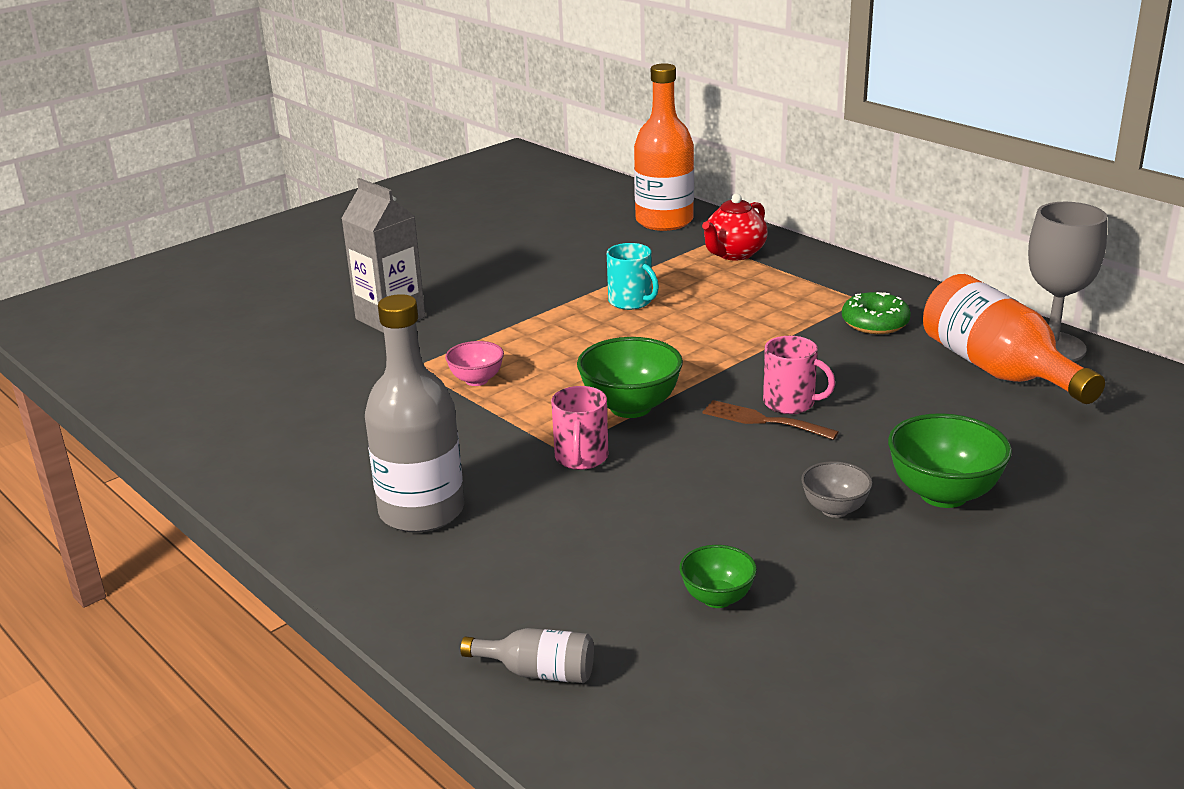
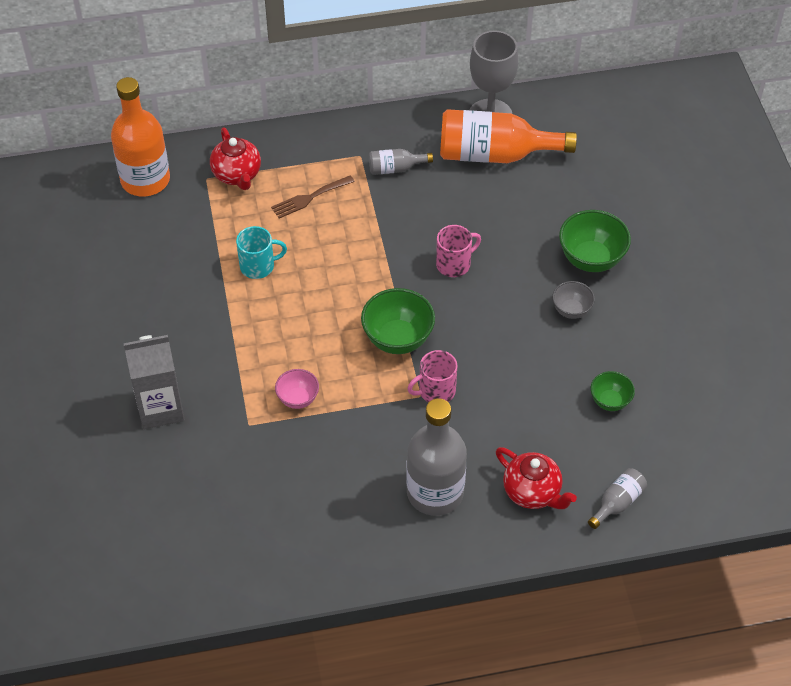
camera: 60 degrees left, 25 degrees up
(489, 587) = (532, 492): none -> red teapot
(581, 458) = (436, 391): pink mug -> pink mug turned 120 degrees clockwise
(763, 420) = (463, 287): brown fork -> brown fork (309, 198)
(875, 323) = (395, 168): green donut -> grey bottle

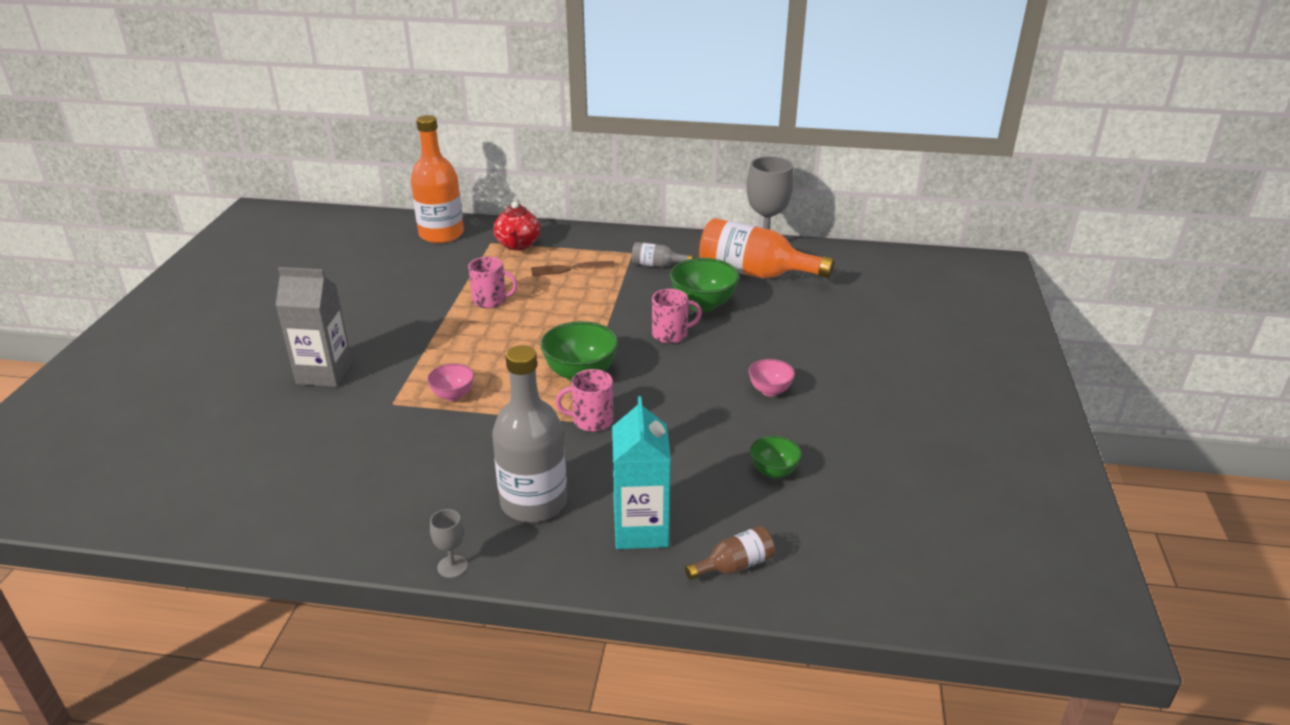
camera: 20 degrees right, 20 degrees down
(258, 266) = (490, 300): turquoise mug -> pink mug
(406, 573) = (452, 566): none -> grey goblet
(532, 492) = (641, 530): red teapot -> turquoise carton
(571, 310) = (770, 390): grey bowl -> pink bowl
(591, 259) = (811, 358): green bowl -> green bowl (703, 305)
(617, 503) = (734, 565): grey bottle -> brown bottle

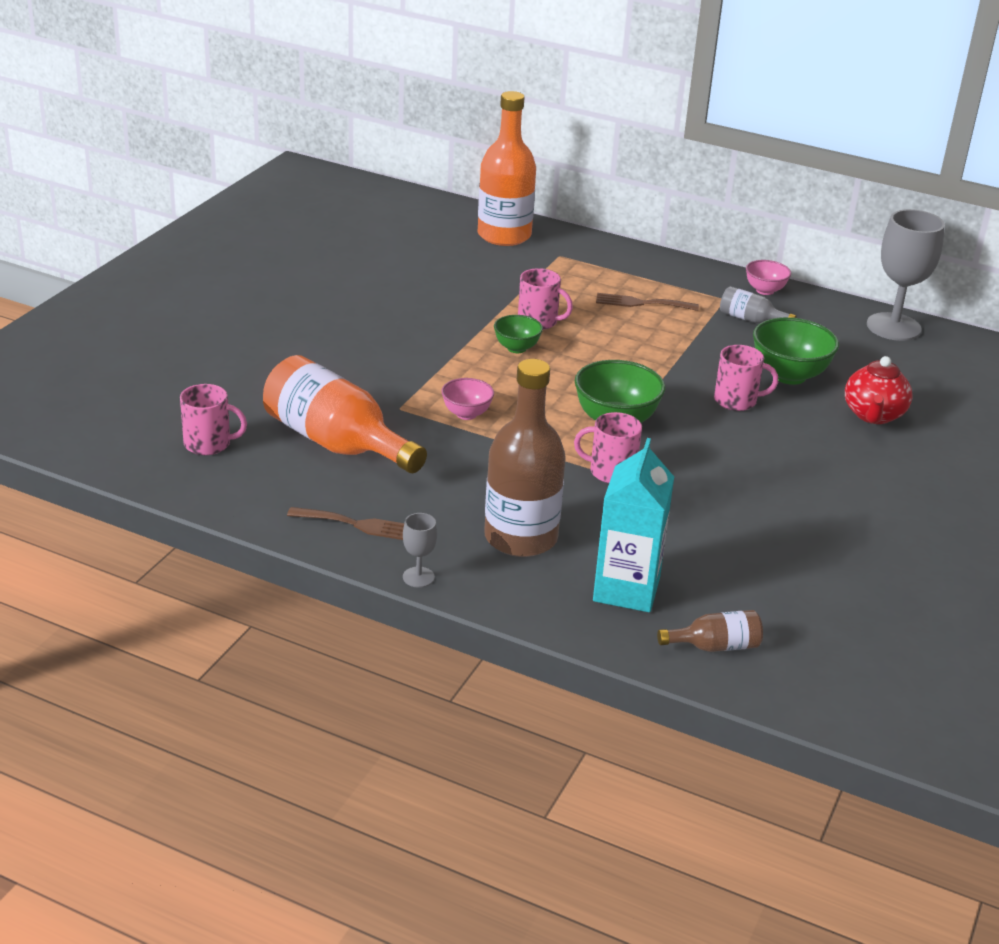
camera: 15 degrees right, 0 degrees up
(221, 479) = (208, 444): none -> pink mug
(324, 373) = (335, 363): grey carton -> none
(382, 527) = (358, 525): none -> brown fork
(518, 245) = (590, 264): red teapot -> red teapot (873, 415)
(534, 502) = (520, 538): grey bottle -> brown bottle
(755, 273) = (869, 352): orange bottle -> orange bottle (337, 443)
(770, 390) = (830, 485): pink bowl -> pink bowl (765, 290)
(773, 471) = (797, 568): green bowl -> green bowl (516, 348)

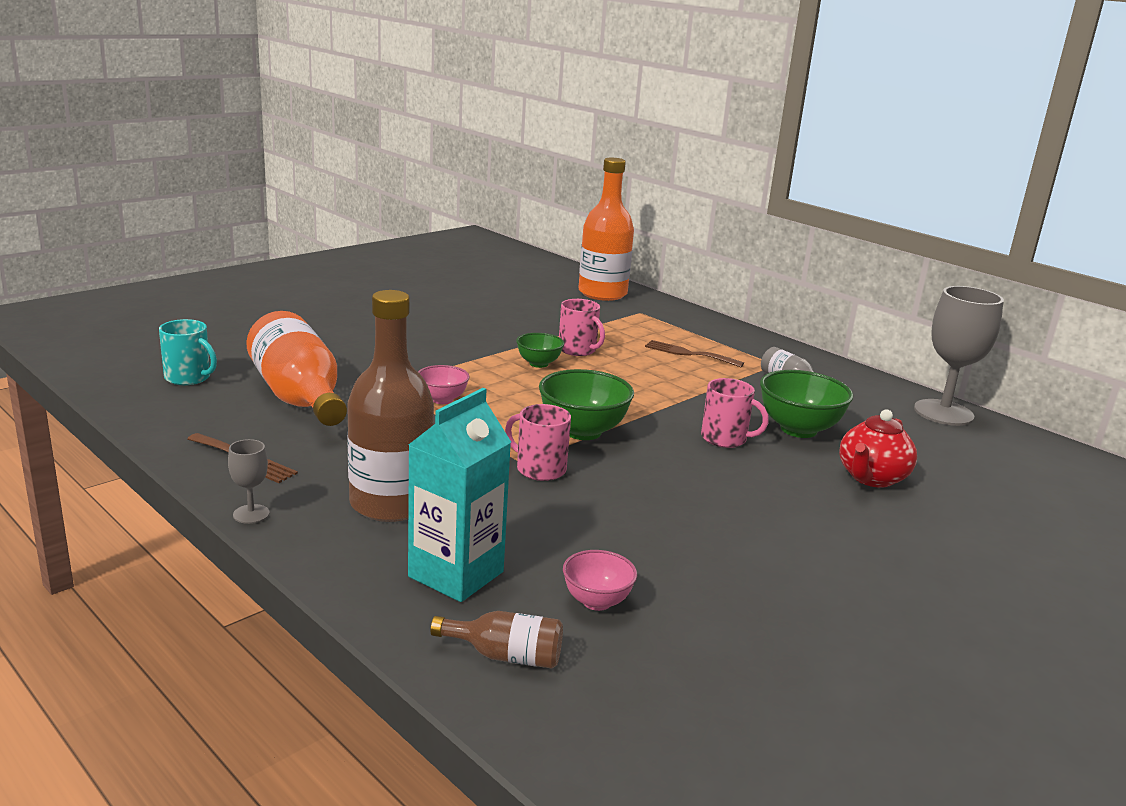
camera: 20 degrees right, 10 degrees down
(208, 444) = (188, 378): pink mug -> turquoise mug
(765, 290) = (822, 365): pink bowl -> pink bowl (596, 601)

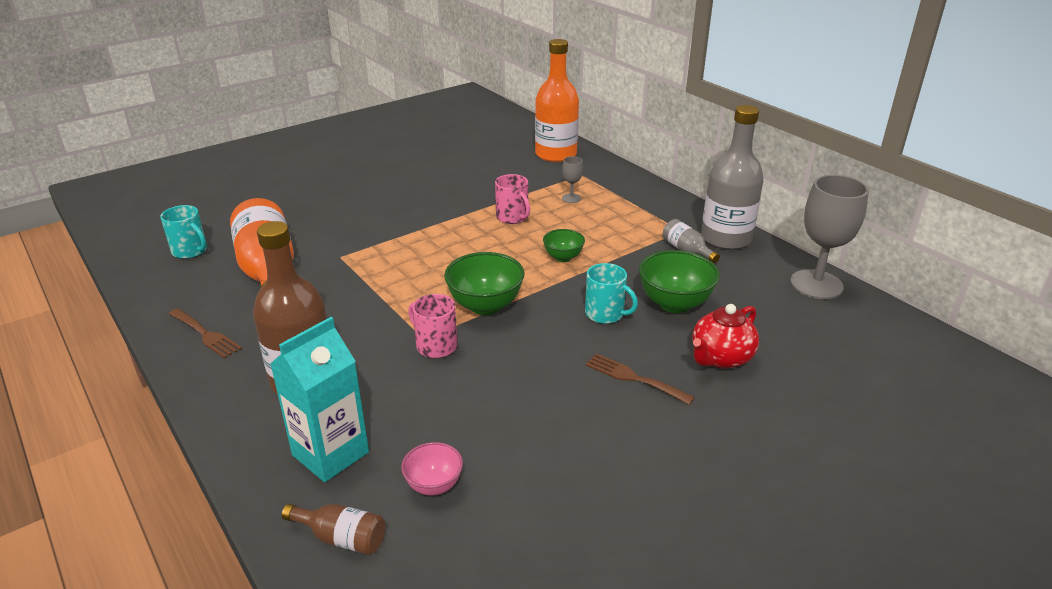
camera: 10 degrees right, 10 degrees up
(251, 514) = (193, 389): grey goblet -> grey goblet (571, 198)
(442, 399) = (381, 272): pink bowl -> none
(538, 364) = (474, 233): green bowl -> green bowl (563, 257)
(689, 354) = (607, 220): brown fork -> brown fork (633, 378)
(725, 439) = (605, 314): pink mug -> turquoise mug
(828, 372) = (726, 238): none -> grey bottle

